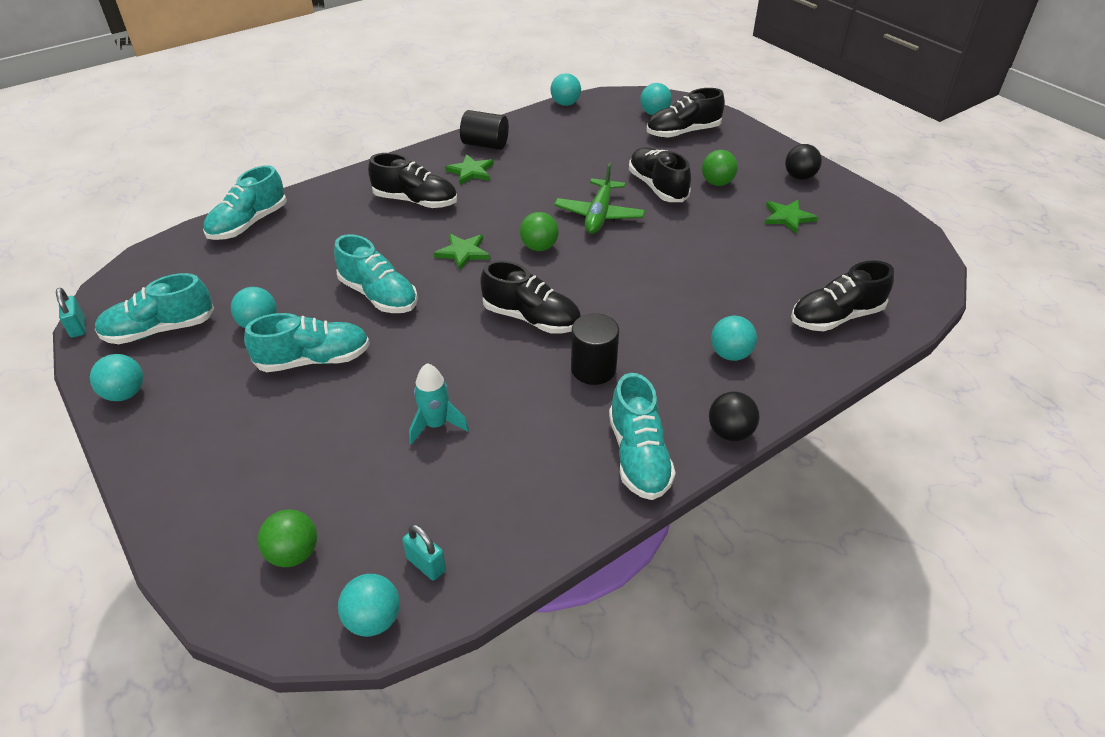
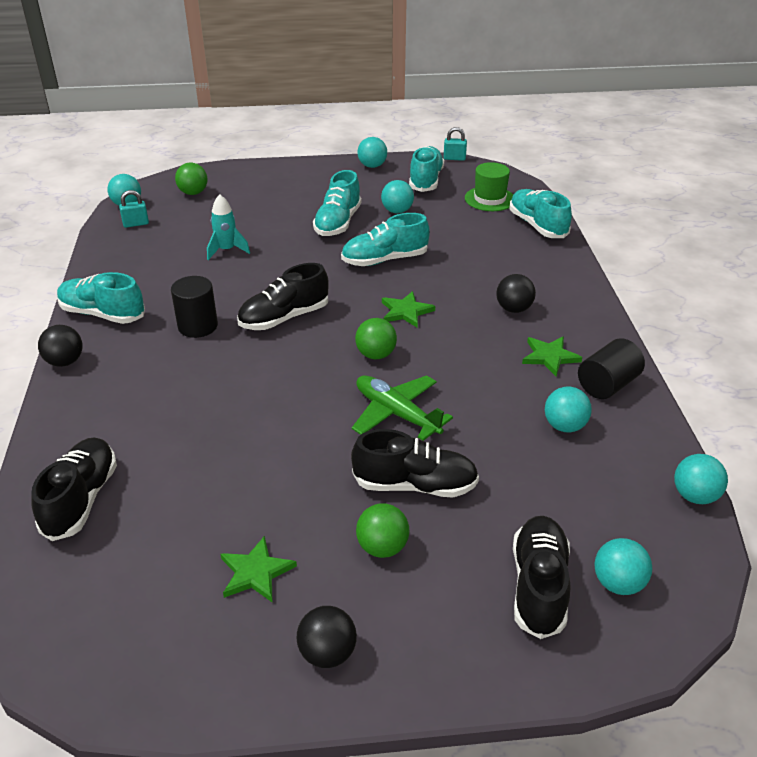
camera: 120 degrees right, 5 degrees down
(196, 268) = (489, 199): none -> green hat
(415, 201) = (513, 309): black shoe -> black ball
(730, 354) = (127, 402): turquoise ball -> turquoise ball (564, 426)

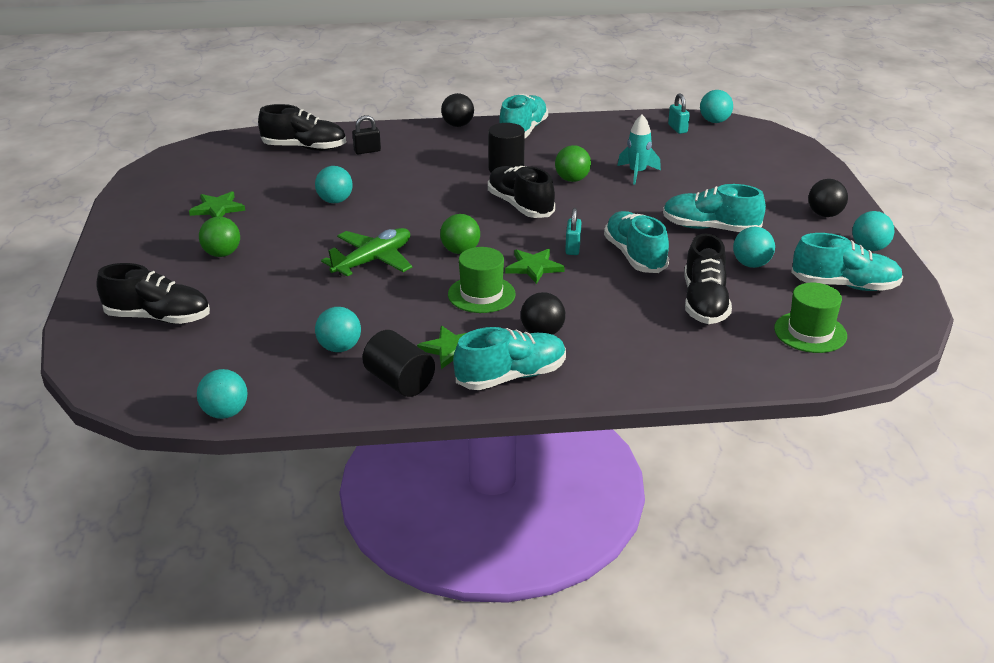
camera: 90 degrees right, 5 degrees down
(114, 436) = (367, 151): none -> black padlock
(193, 193) = (751, 149): green ball -> green ball (572, 179)
(327, 653) = (140, 235): black ball -> black ball (825, 214)
(415, 485) = (282, 268): black shoe -> black shoe (704, 303)
(454, 158) = (927, 310): turquoise padlock -> turquoise padlock (572, 248)
(456, 341) = (481, 294): none -> green hat
(537, 225) = (745, 366): turquoise shoe -> turquoise shoe (511, 376)
(618, 583) = (145, 355): turquoise ball -> turquoise ball (335, 201)

